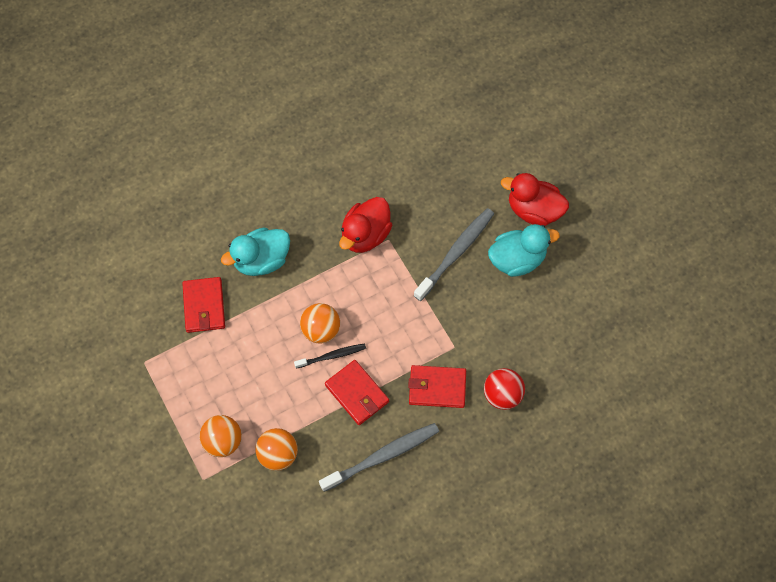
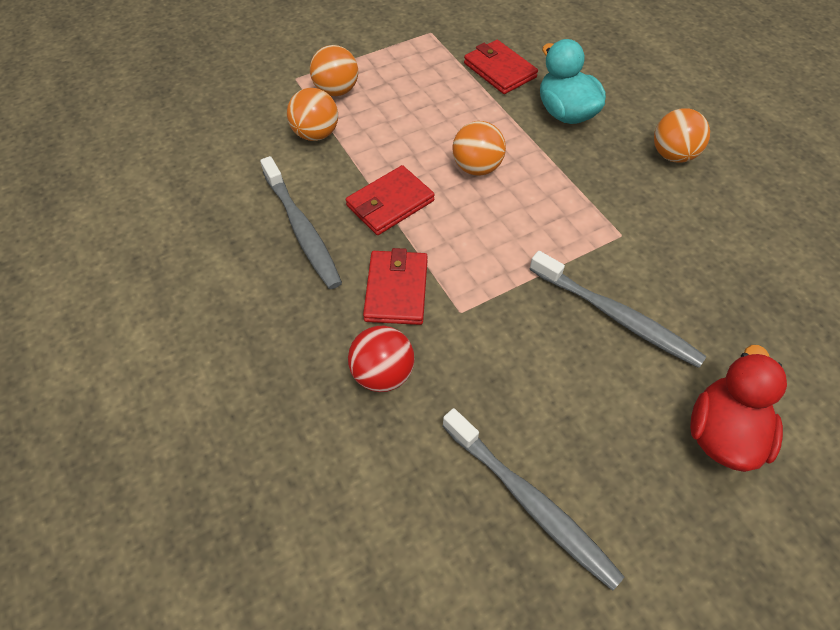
camera: 90 degrees right, 10 degrees down
(204, 306) = (499, 70): red wallet -> red wallet turned 60 degrees clockwise
(311, 193) = (673, 155): none -> orange ball
(332, 356) = (442, 178): black toothbrush -> none
(365, 235) = (622, 210): red duck -> none
(517, 260) = (621, 403): turquoise duck -> none
(579, 315) = (530, 502): none -> grey toothbrush

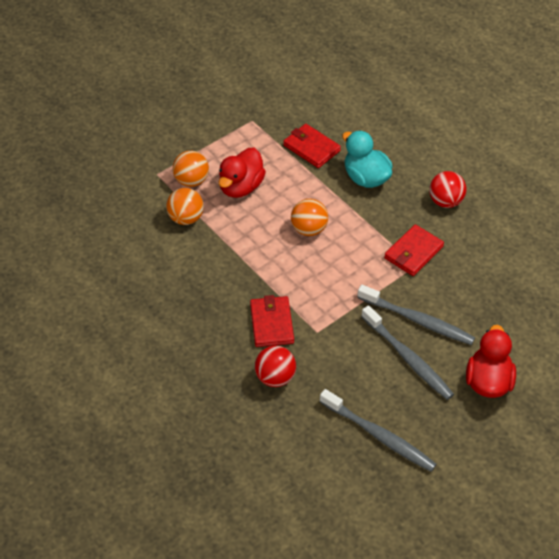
camera: 10 degrees left, 5 degrees down
(302, 229) = (196, 291): grey toothbrush -> grey toothbrush (408, 358)
(390, 203) = (253, 264): red wallet -> red wallet (413, 252)
(398, 105) = (241, 187): none -> red duck
(673, 155) = (445, 201): orange ball -> red ball

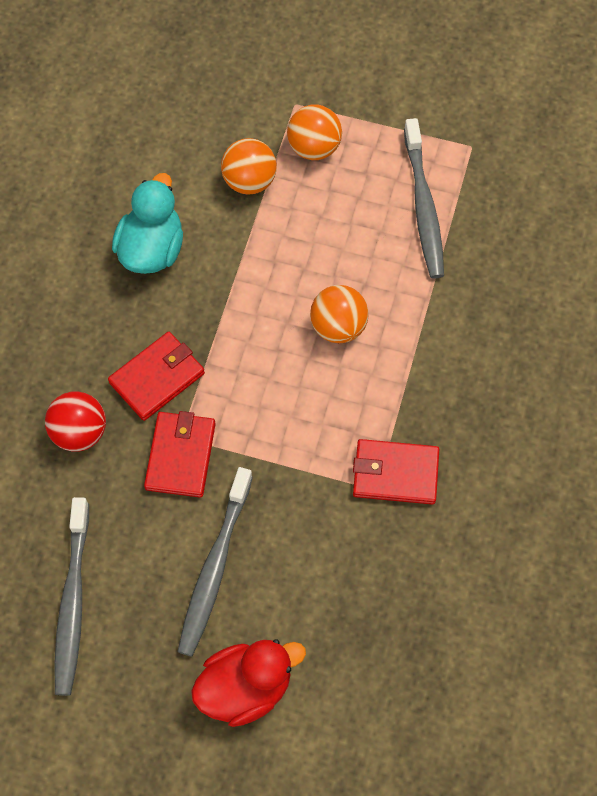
camera: 55 degrees right, 15 degrees up
(241, 187) = (347, 207): red duck -> none
(311, 148) = (480, 244): red wallet -> red wallet (181, 456)
(366, 178) = (481, 339): turquoise duck -> turquoise duck (152, 249)
(417, 320) = (284, 544): grey toothbrush -> grey toothbrush (423, 206)
(445, 201) = (518, 462): red ball -> none

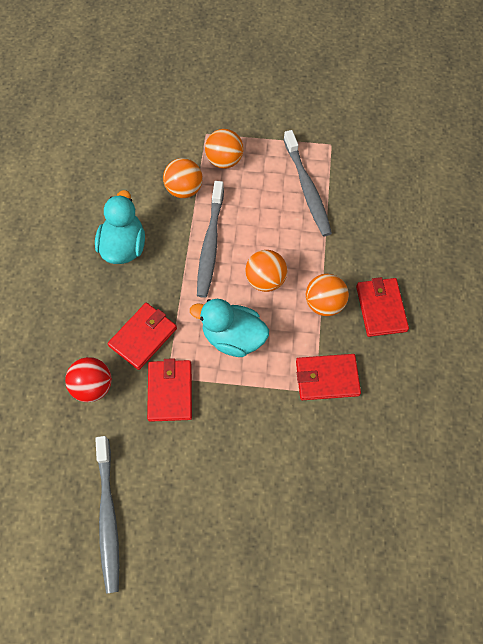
camera: 10 degrees left, 0 degrees up
(214, 568) = (210, 471): grey toothbrush -> grey toothbrush (210, 244)
(246, 688) = (250, 560): red duck -> none
(278, 398) = (233, 337): none -> turquoise duck
(413, 372) = (324, 303): none -> orange ball
(491, 391) = (381, 308): none -> red wallet

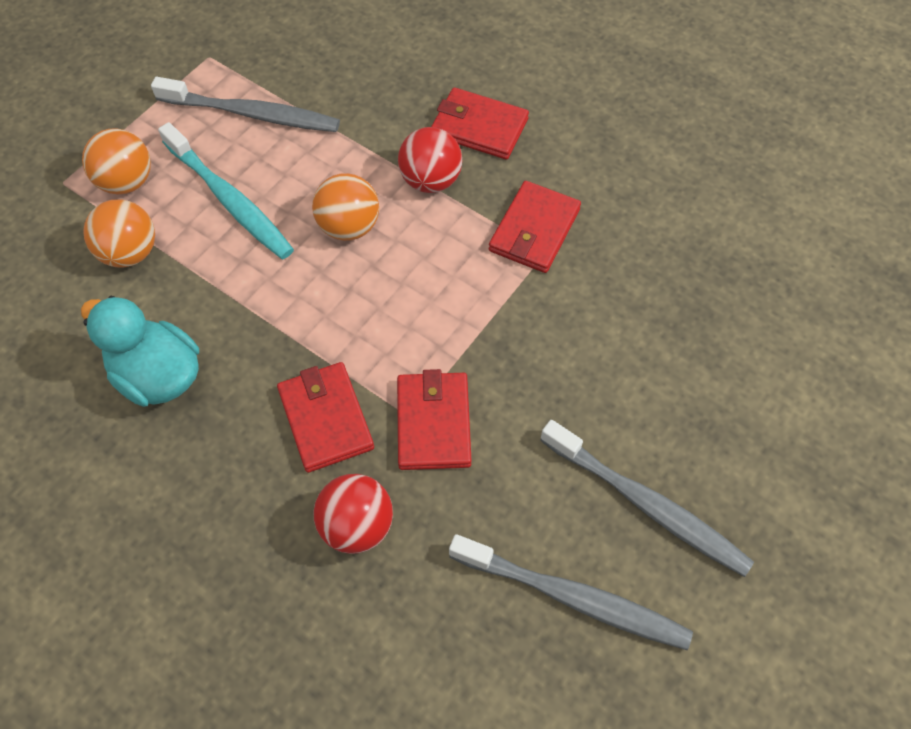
camera: 60 degrees left, 5 degrees down
(170, 391) = (433, 423): red wallet -> red wallet turned 60 degrees clockwise
(210, 244) = (244, 263): grey toothbrush -> grey toothbrush (647, 504)
(233, 337) = (406, 306): turquoise duck -> none
(244, 213) = (229, 200): none -> turquoise toothbrush
(324, 303) = (430, 180): orange ball -> red ball

